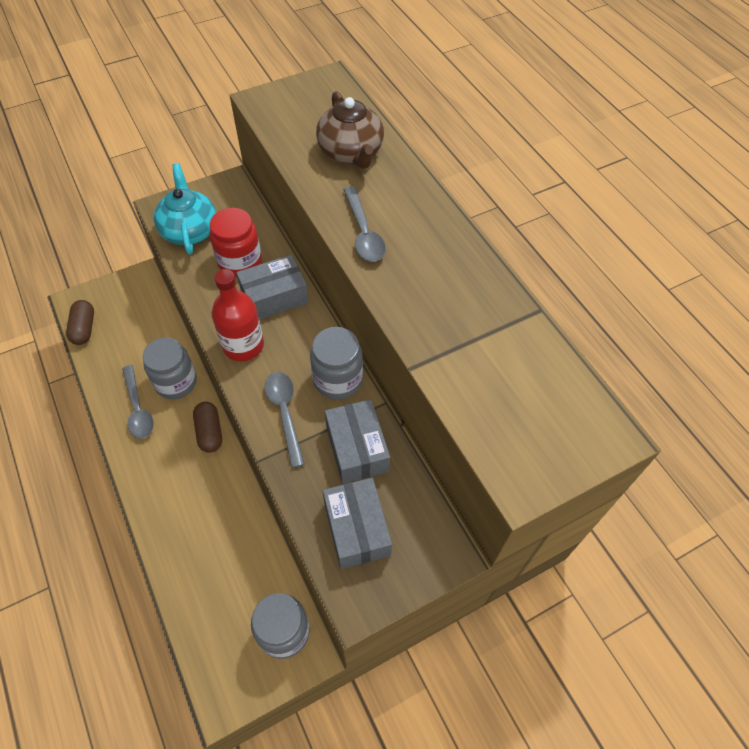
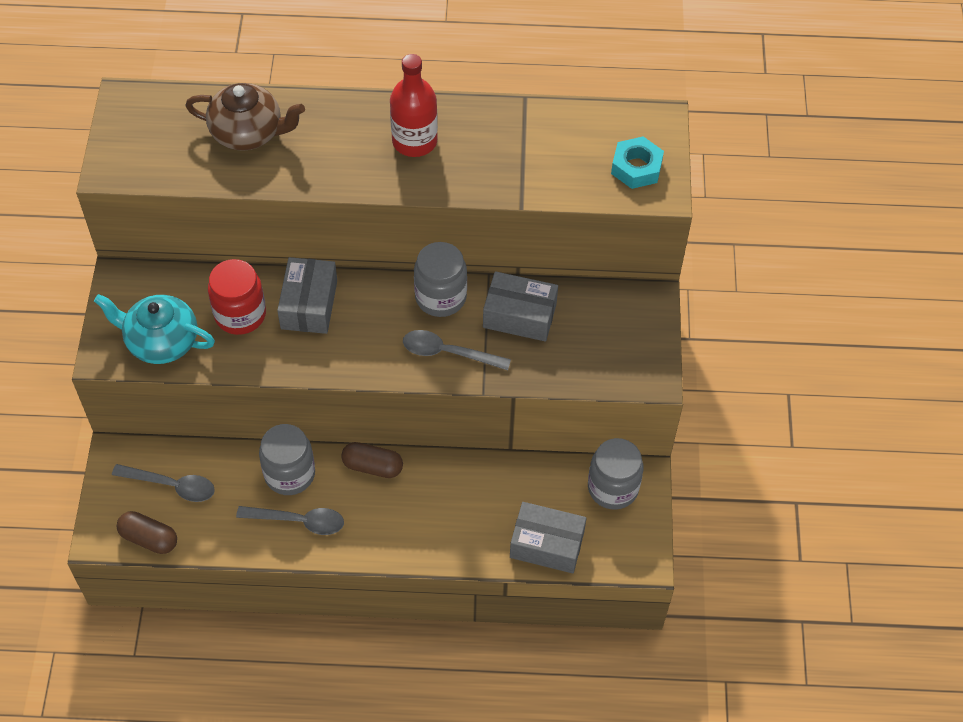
camera: 60 degrees left, 0 degrees up
(243, 345) = (349, 354): red bottle -> red bottle (414, 141)
(356, 529) = (592, 350): grey box -> grey box (547, 545)
(363, 233) = (357, 171): grey spoon -> grey spoon (172, 485)
(534, 444) = (636, 168): none -> turquoise nut

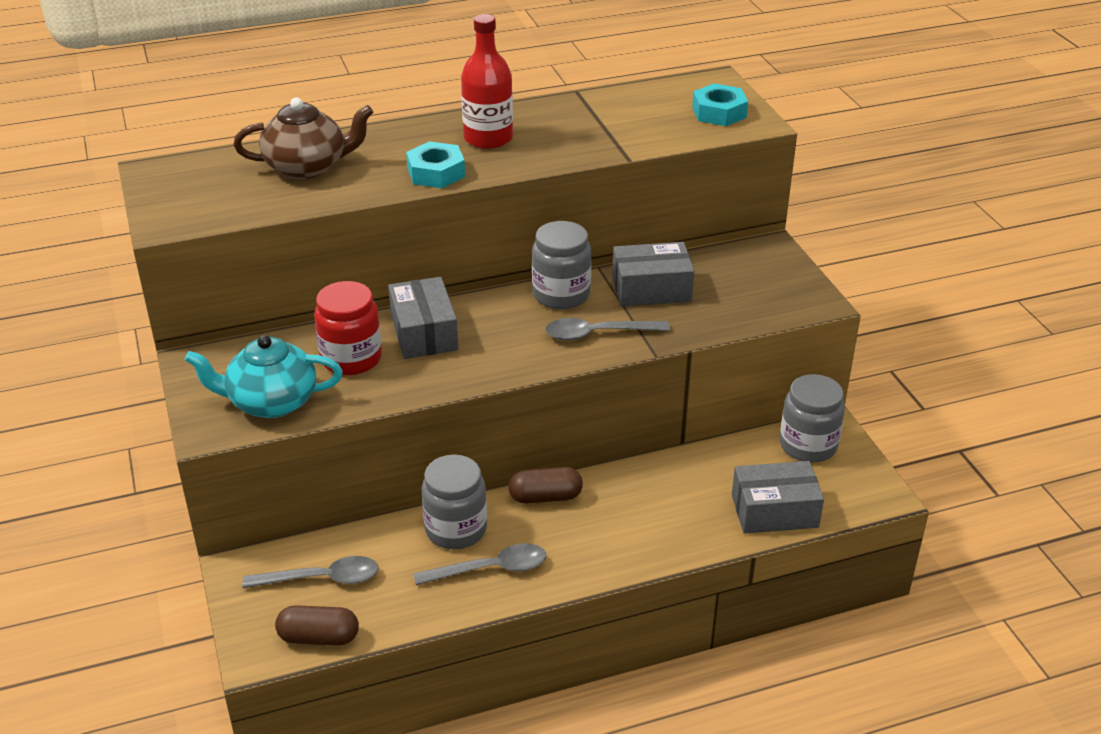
camera: 20 degrees left, 20 degrees down
(349, 174) = (436, 173): none -> turquoise nut

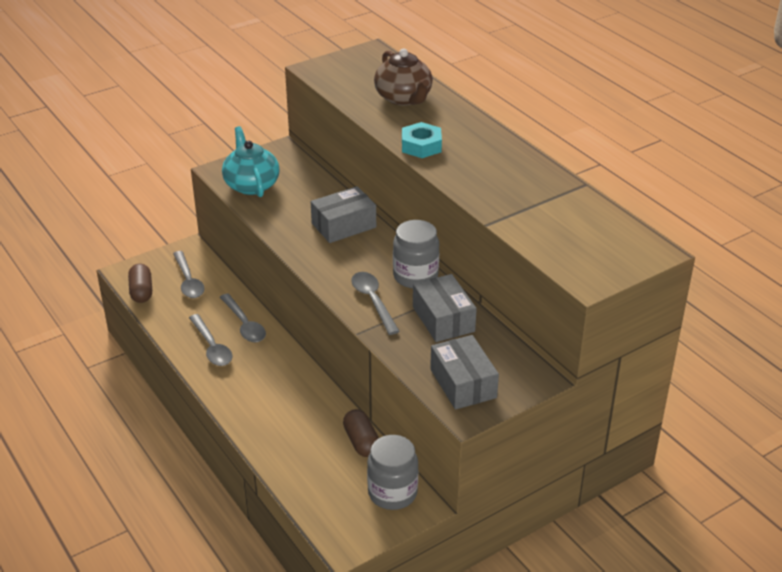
camera: 75 degrees right, 0 degrees up
(351, 358) = (305, 203): red jar -> none
(456, 529) = (244, 325): grey jar -> grey spoon
(488, 138) = (482, 158): red bottle -> none
(545, 497) = (287, 359): brown capsule -> brown capsule (361, 442)
(719, 112) = (594, 259): turquoise nut -> none
(774, 511) = (306, 480): grey box -> grey box (463, 383)

